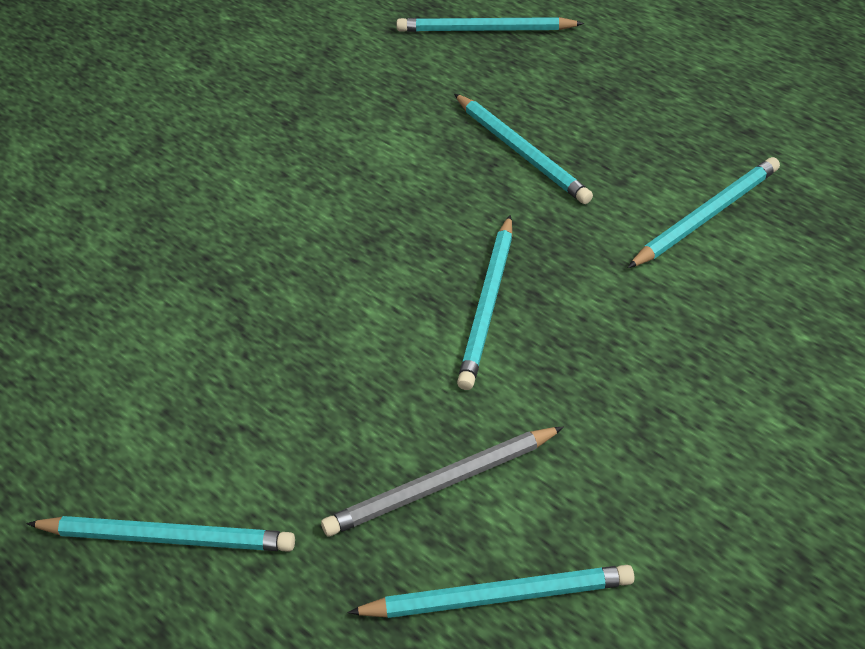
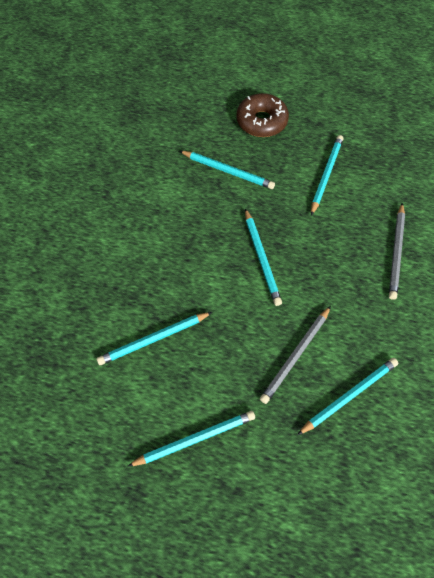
camera: 30 degrees left, 15 degrees up
(485, 30) = (169, 108): turquoise pencil -> turquoise pencil (154, 339)
(638, 96) = (261, 121): none -> brown donut
(766, 392) = (396, 252): none -> grey pencil

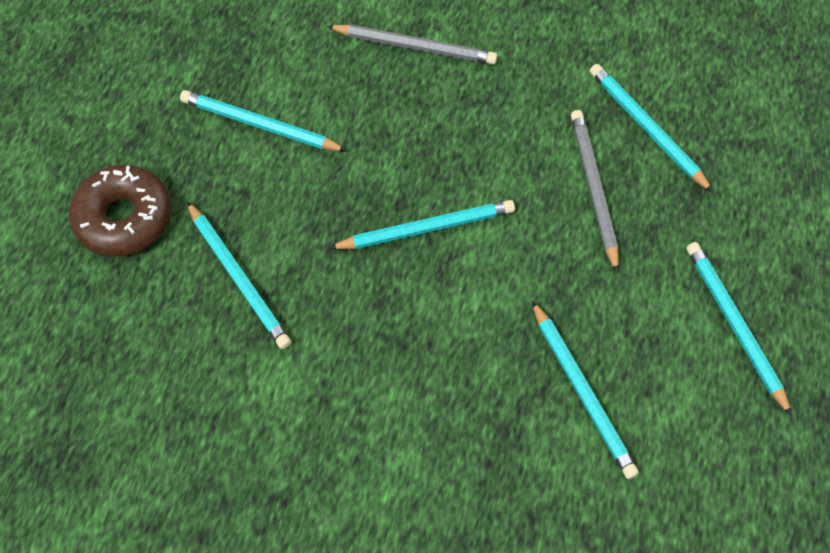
camera: 90 degrees left, 0 degrees up
(228, 171) = (239, 277): turquoise pencil -> turquoise pencil turned 120 degrees clockwise
(296, 355) = (593, 189): grey pencil -> grey pencil turned 135 degrees counterclockwise

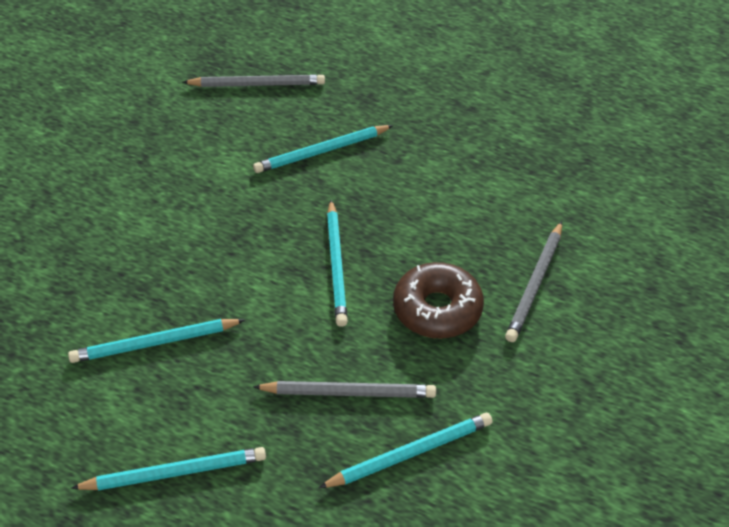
camera: 100 degrees right, 15 degrees down
(107, 385) = (257, 84): none -> grey pencil
(124, 218) = (389, 96): brown donut -> brown donut (437, 309)
(259, 125) = (461, 174): turquoise pencil -> none

